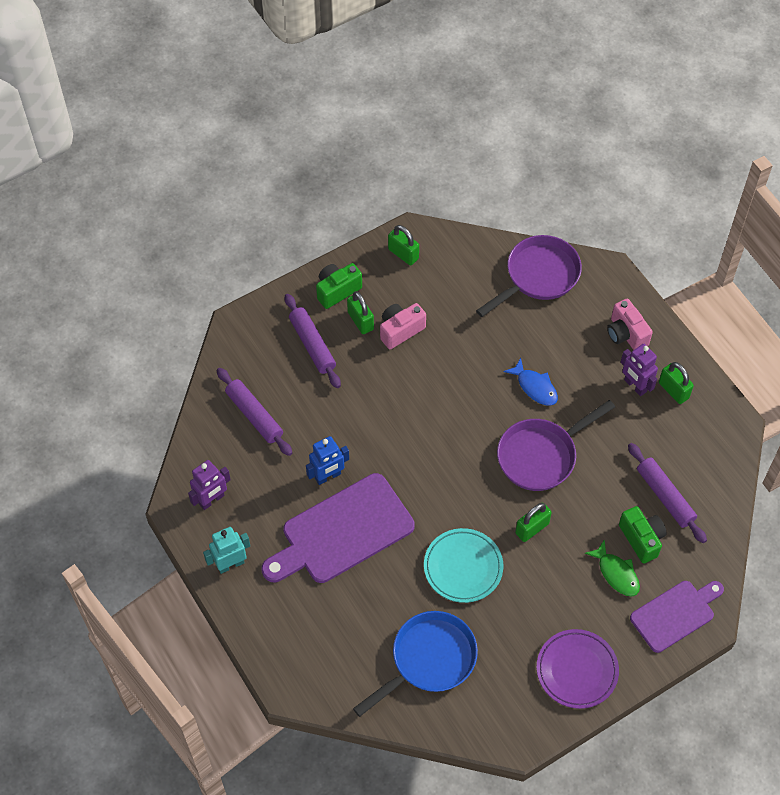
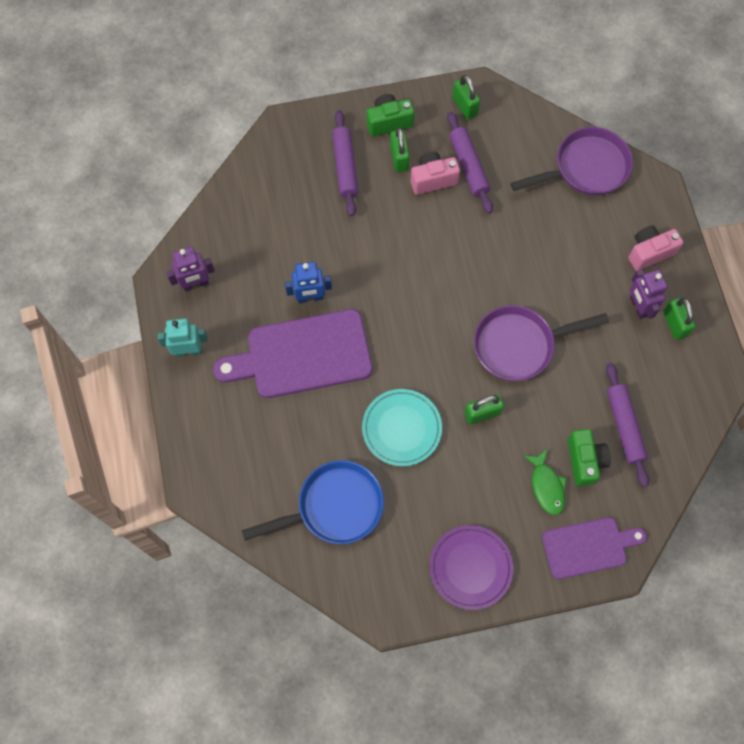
camera: 20 degrees right, 10 degrees up
(254, 415) = (265, 217): purple rolling pin -> purple rolling pin (468, 166)
(535, 387) = (539, 276): blue fish -> none
(626, 334) = (649, 252): pink camera -> pink camera turned 75 degrees clockwise

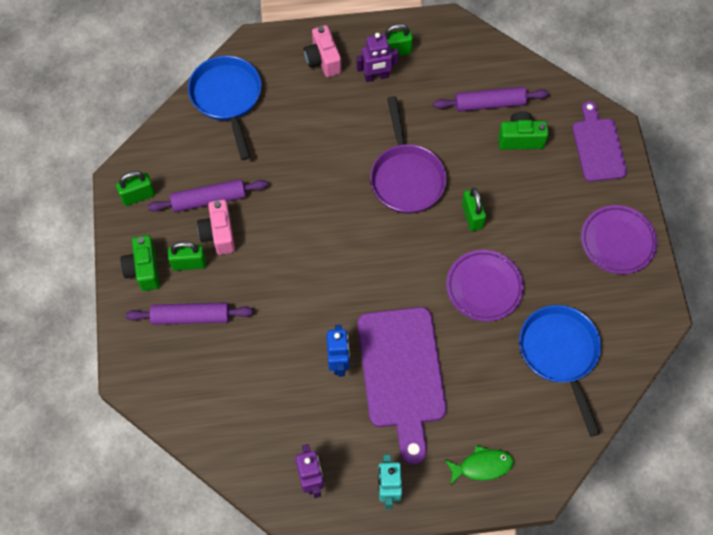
camera: 85 degrees left, 5 degrees down
(401, 428) = (484, 287): turquoise plate -> purple plate
(546, 486) = (543, 172): green fish -> green fish (482, 466)
(586, 168) = (227, 98): purple pan -> blue pan

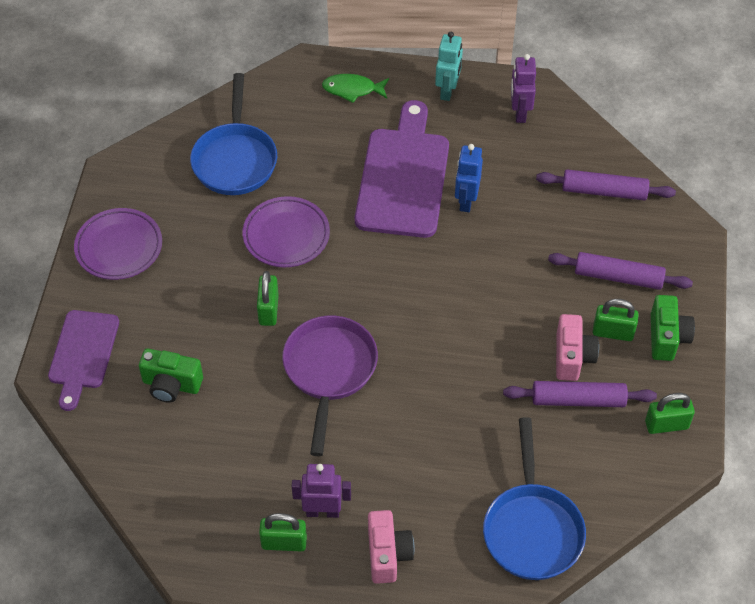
camera: 165 degrees left, 10 degrees down
(489, 104) = (189, 438): purple rolling pin -> purple rolling pin (604, 191)

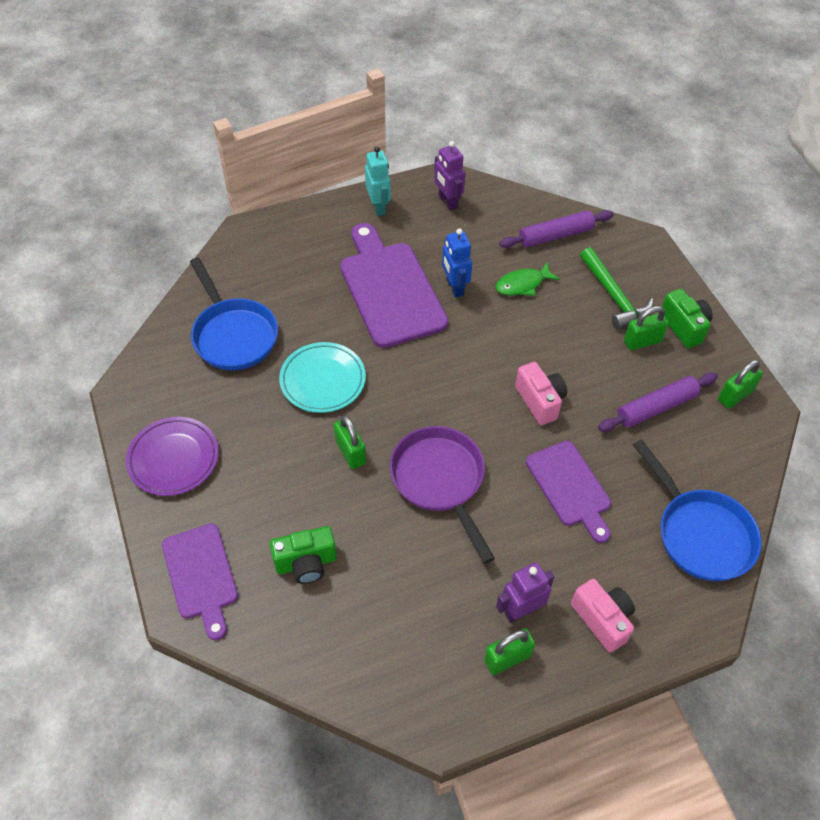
camera: 30 degrees left, 0 degrees up
(286, 235) = (323, 380): purple plate -> turquoise plate
(352, 89) = (298, 236): green fish -> green fish (522, 284)
(441, 432) = (570, 487): none -> purple cutting board
(572, 357) = (626, 375): pink camera -> pink camera (540, 401)
(618, 277) = (614, 296): purple rolling pin -> green hammer

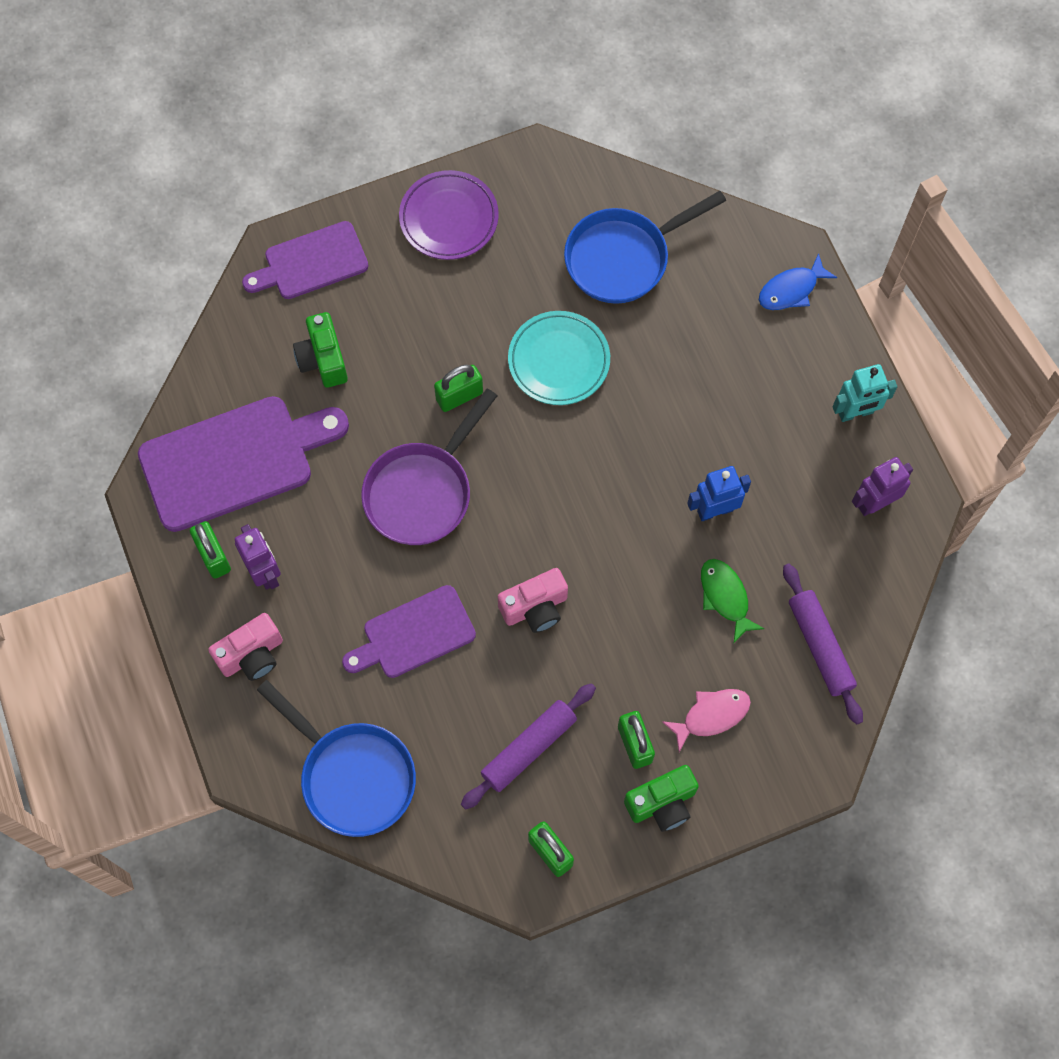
camera: 90 degrees right, 15 degrees up
(276, 235) = (791, 289): none -> blue fish
(390, 289) = (706, 432): purple cutting board -> purple cutting board (234, 461)
(440, 481) = (422, 492): purple pan -> purple pan turned 150 degrees clockwise
(614, 296) = (711, 716): green hammer -> pink fish
(656, 407) = (529, 748): purple rolling pin -> purple rolling pin turned 75 degrees clockwise
(700, 533) = (352, 776): blue pan -> blue pan turned 105 degrees counterclockwise

